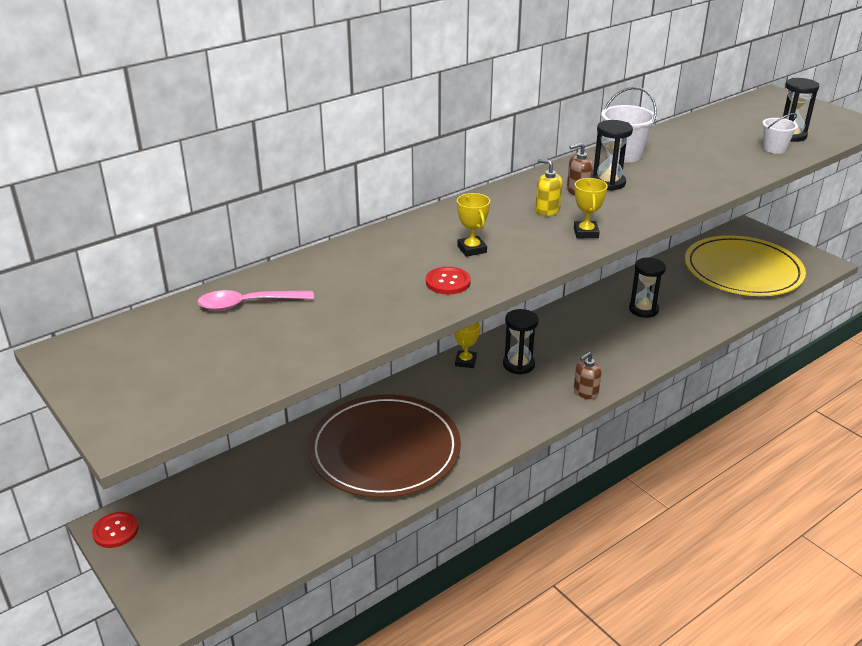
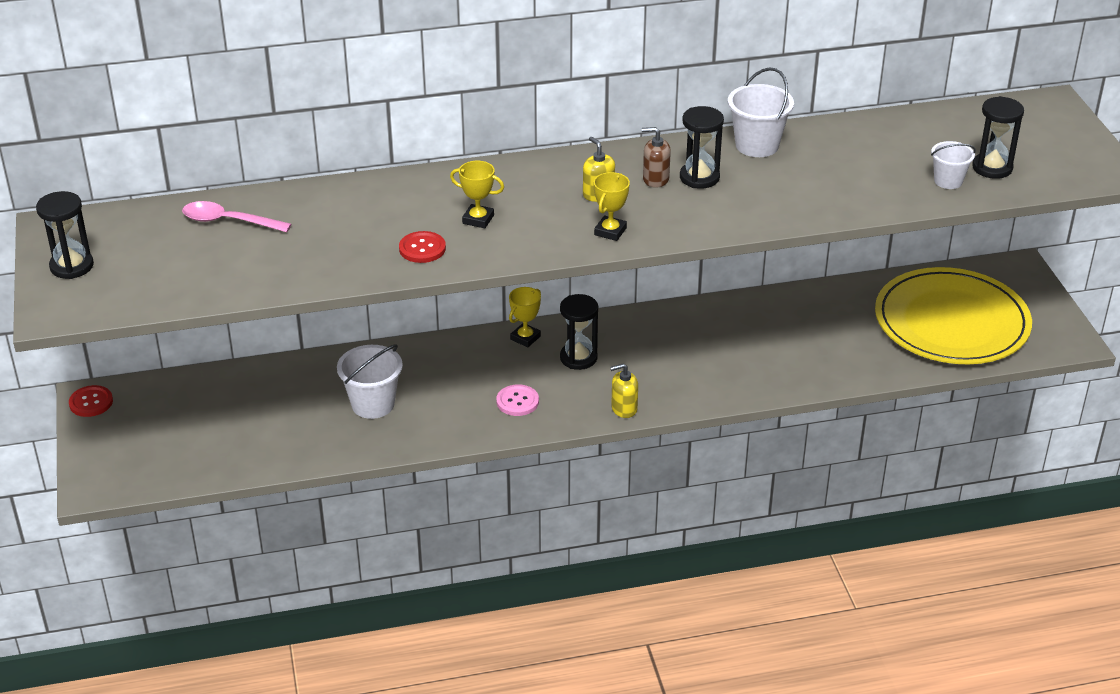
camera: 25 degrees right, 5 degrees up
(384, 450) = (373, 404): brown plate -> white bucket
(472, 249) = (478, 219): yellow trophy -> yellow trophy turned 75 degrees counterclockwise
(501, 411) = (517, 401): none -> pink button
(585, 392) = (624, 408): brown soap dispenser -> yellow soap dispenser
(643, 309) = (778, 336): black hourglass -> black hourglass (72, 266)

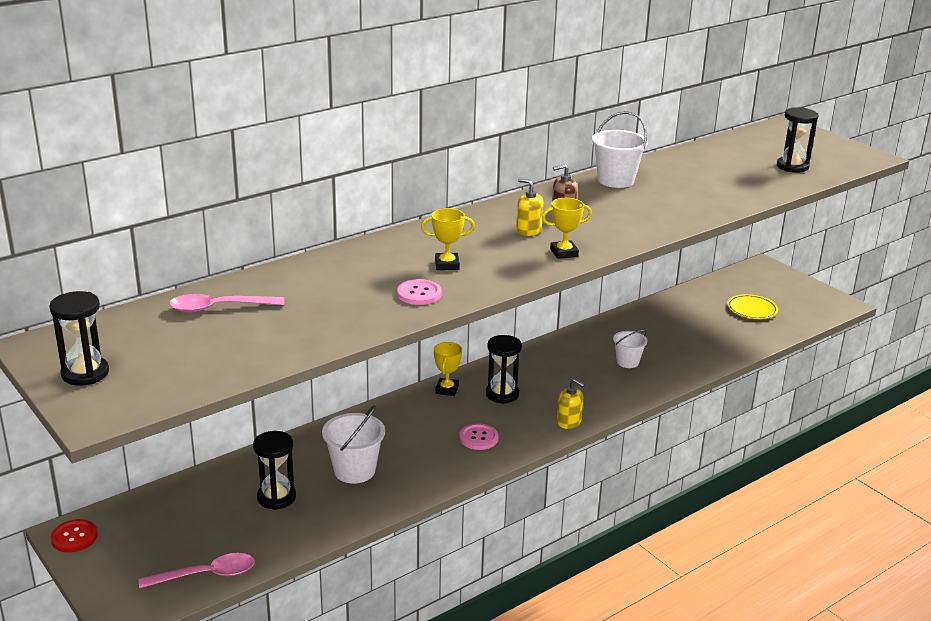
camera: 25 degrees left, 10 degrees down
(177, 471) = (206, 575): none -> pink spoon
(422, 248) = (419, 294): red button -> pink button
(610, 231) = (564, 253): yellow trophy -> yellow trophy turned 75 degrees clockwise
(624, 408) = (569, 422): yellow soap dispenser -> yellow soap dispenser turned 105 degrees counterclockwise
(699, 177) = (595, 207): black hourglass -> black hourglass (276, 497)
(948, 181) = (773, 179): white bucket -> white bucket (627, 362)
(951, 322) = (752, 309): yellow plate -> yellow plate, size x0.40

